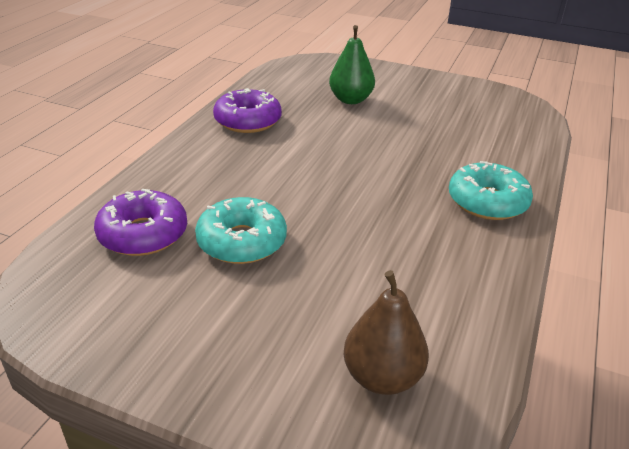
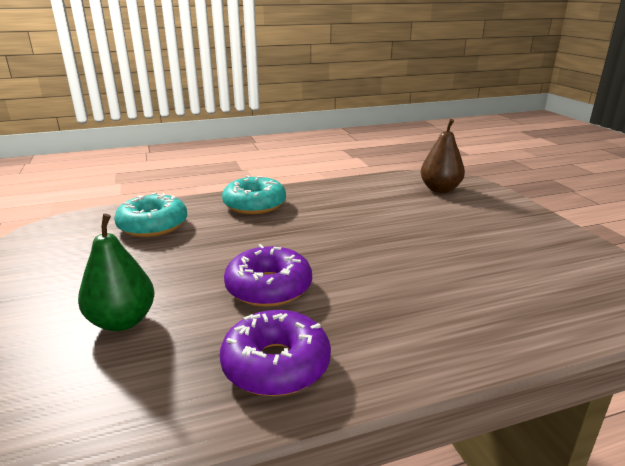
camera: 130 degrees left, 10 degrees down
(143, 234) = (523, 295): purple donut -> purple donut (269, 287)
(242, 241) = (444, 256): turquoise donut -> turquoise donut (153, 225)

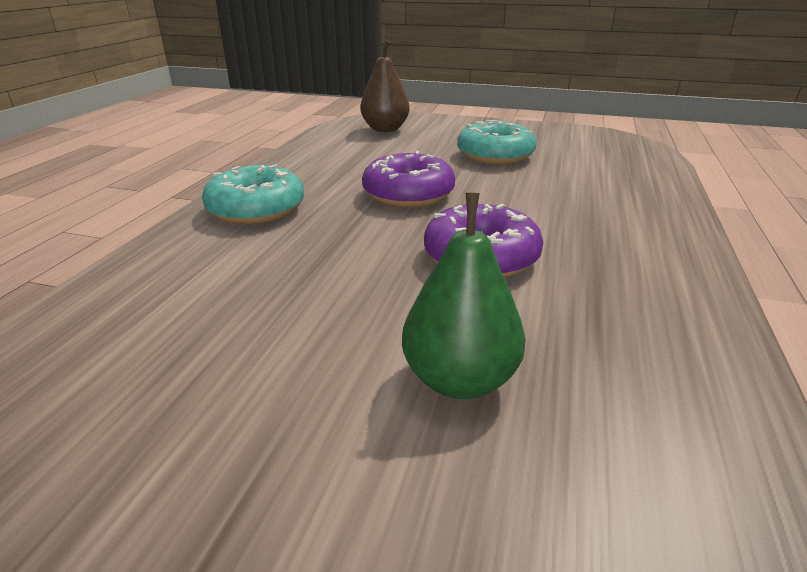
camera: 55 degrees left, 5 degrees up
(153, 225) = (185, 291): turquoise donut -> turquoise donut (495, 155)
(276, 364) = (639, 294): purple donut -> purple donut (408, 194)

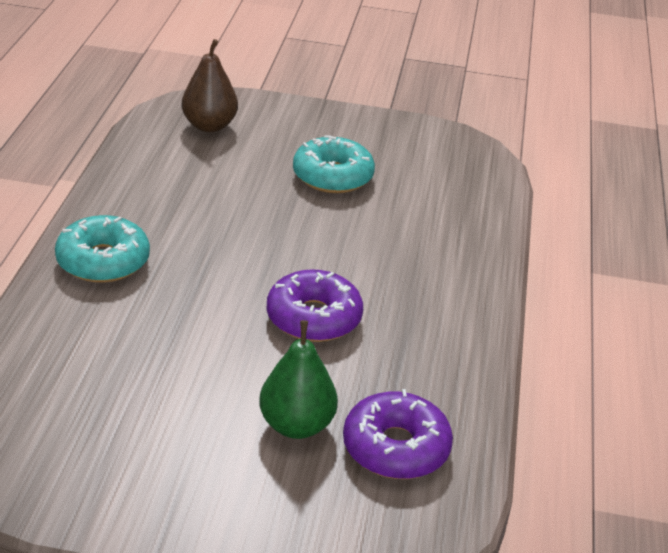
camera: 10 degrees left, 5 degrees up
(408, 194) = (246, 239): purple donut -> purple donut (395, 448)

